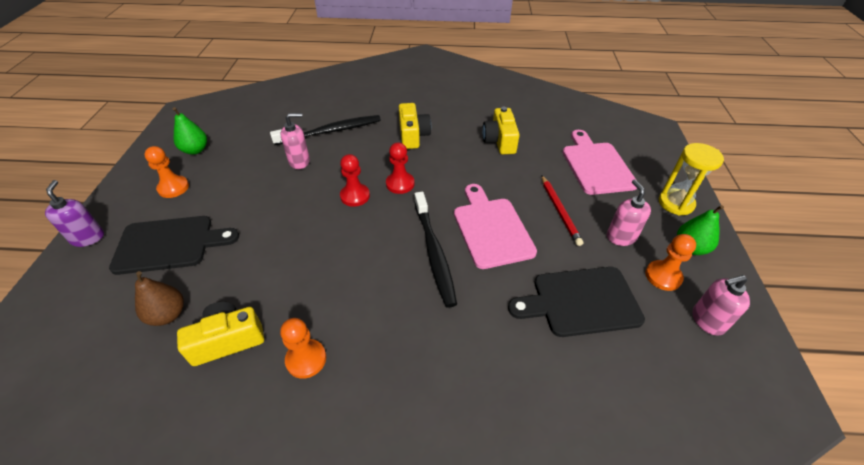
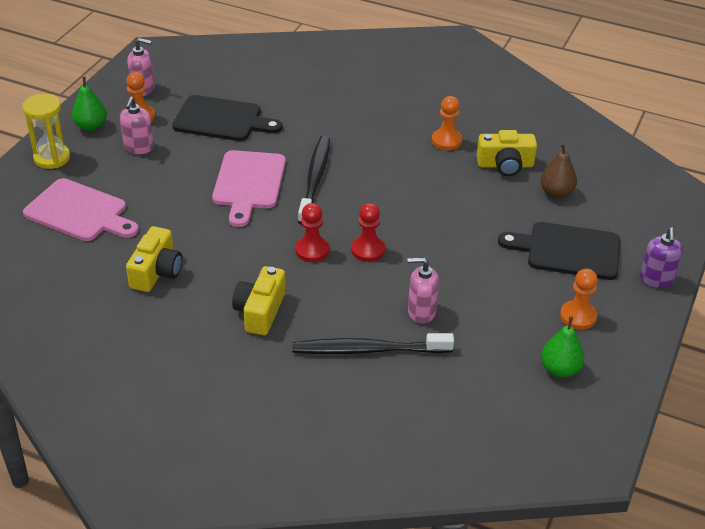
camera: 160 degrees left, 5 degrees down
(559, 211) = (170, 181): red pencil -> none
(596, 165) = (79, 212): pink cutting board -> pink cutting board turned 75 degrees counterclockwise

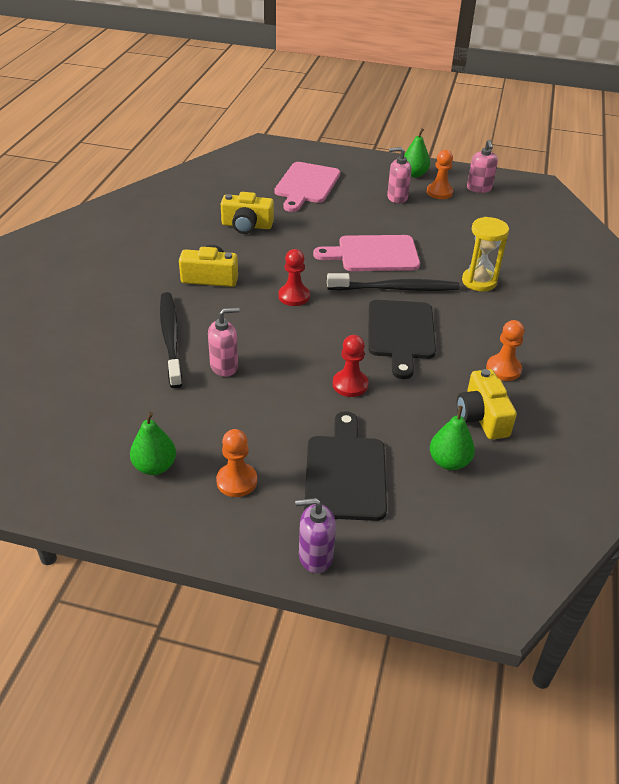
camera: 80 degrees right, 0 degrees up
(52, 158) = (366, 165): yellow hourglass -> yellow hourglass (479, 281)
(222, 120) = (458, 230): black cutting board -> black cutting board (401, 333)
(368, 250) = (303, 328): red pawn -> red pawn (350, 384)
(421, 312) = (224, 366): pink soap dispenser -> pink soap dispenser turned 75 degrees clockwise
(556, 193) = (449, 462): brown pear -> green pear

